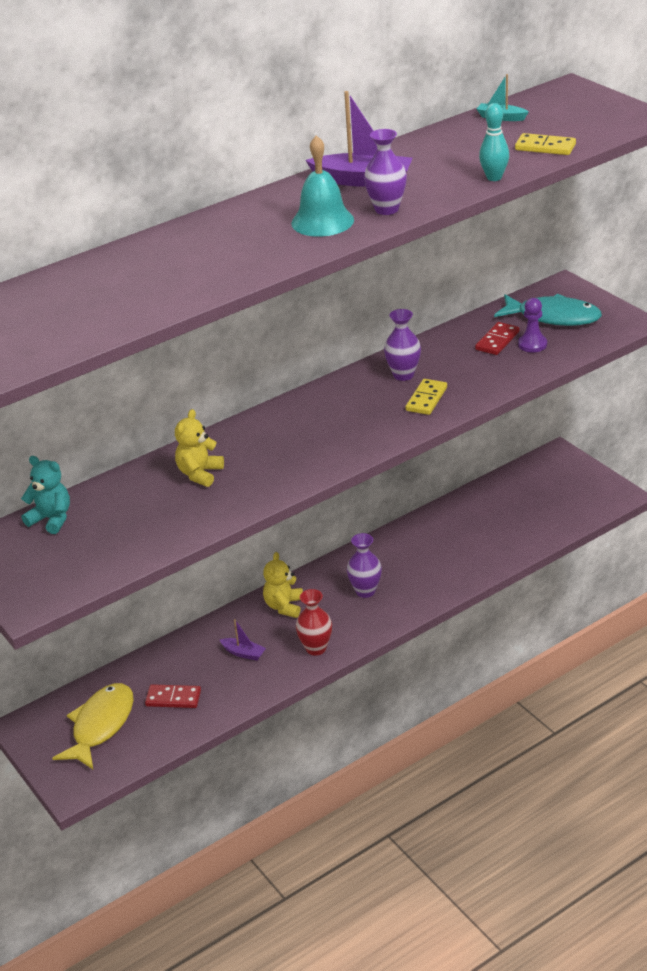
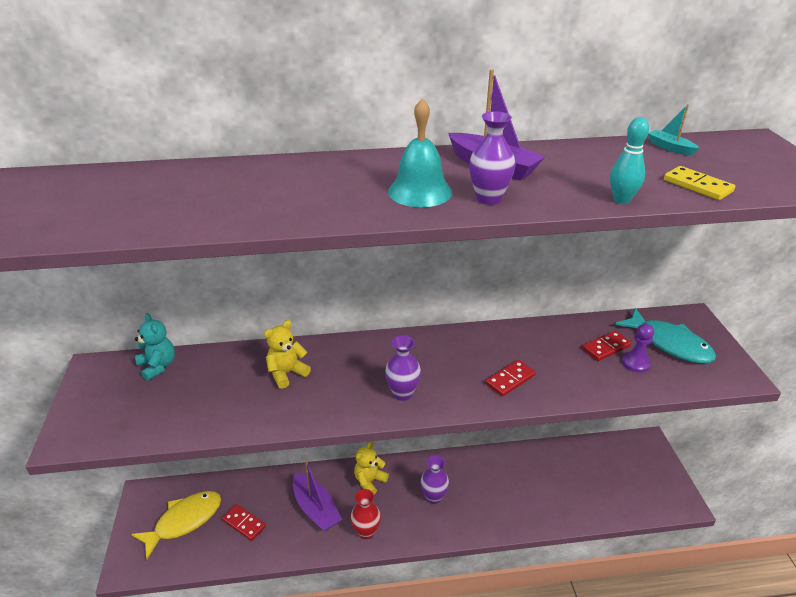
camera: 25 degrees right, 0 degrees up
(243, 653) = (315, 508): purple boat -> purple boat, size x1.91
(403, 375) = (506, 348): purple vase -> purple vase (402, 393)
(426, 399) = (510, 379): yellow domino -> red domino

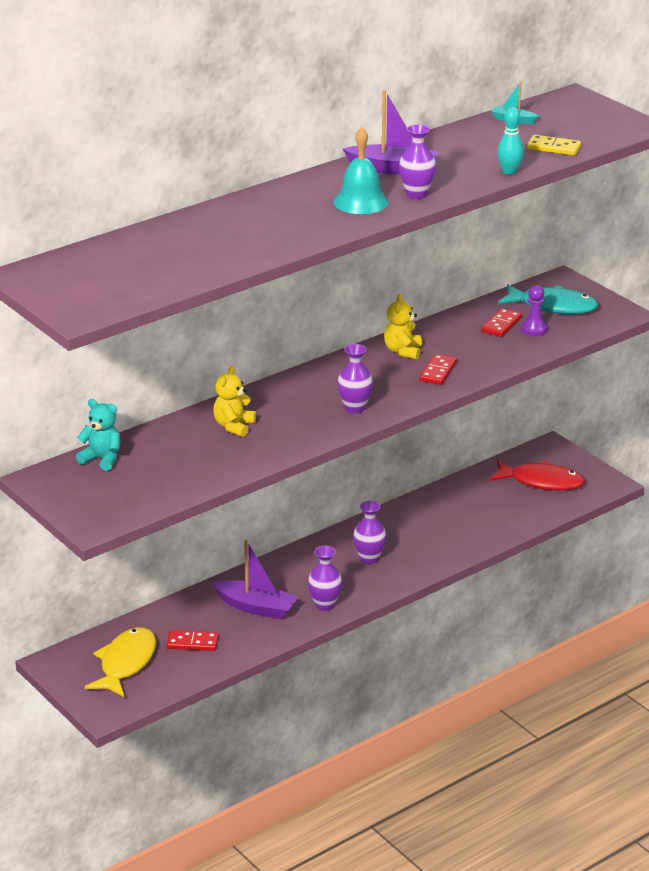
camera: 30 degrees left, 5 degrees down
(366, 531) = (325, 605): red vase -> purple vase
(369, 481) = (292, 569): yellow teddy bear -> yellow teddy bear (403, 351)
(622, 476) = (542, 482): none -> red fish

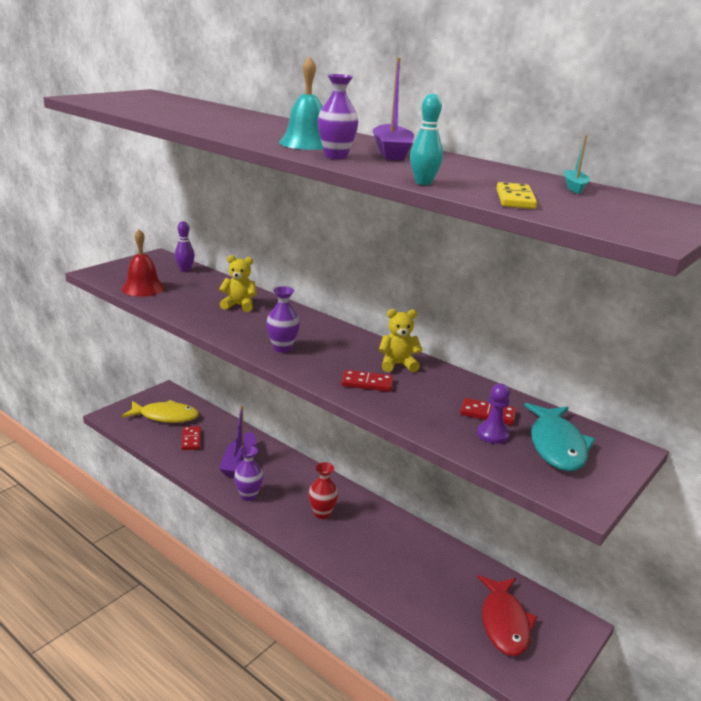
camera: 75 degrees right, 5 degrees down
(102, 459) = (185, 270): turquoise teddy bear -> purple bowling pin
(160, 489) = (143, 288): none -> red bell
(369, 559) = (322, 513): purple vase -> red vase

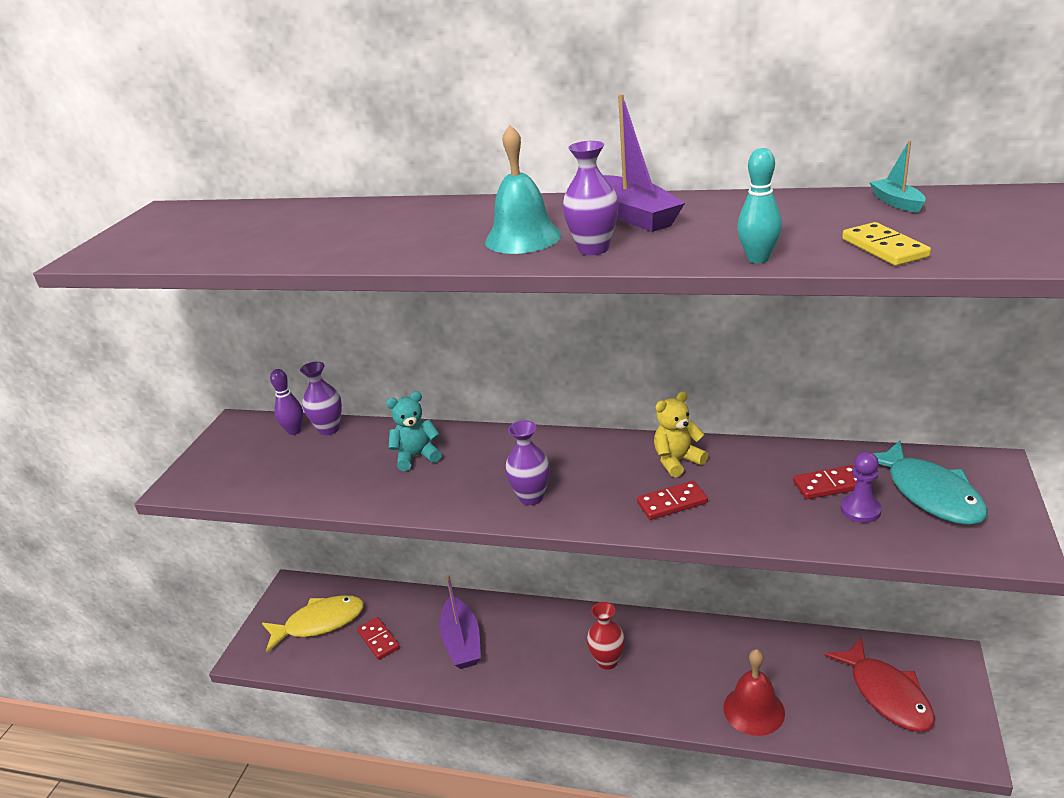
camera: 20 degrees left, 5 degrees up
(143, 288) = (268, 482): red bell -> red bell (753, 710)
(239, 305) = (417, 456): yellow teddy bear -> turquoise teddy bear
(248, 495) = (508, 681): purple vase -> purple vase (329, 429)

